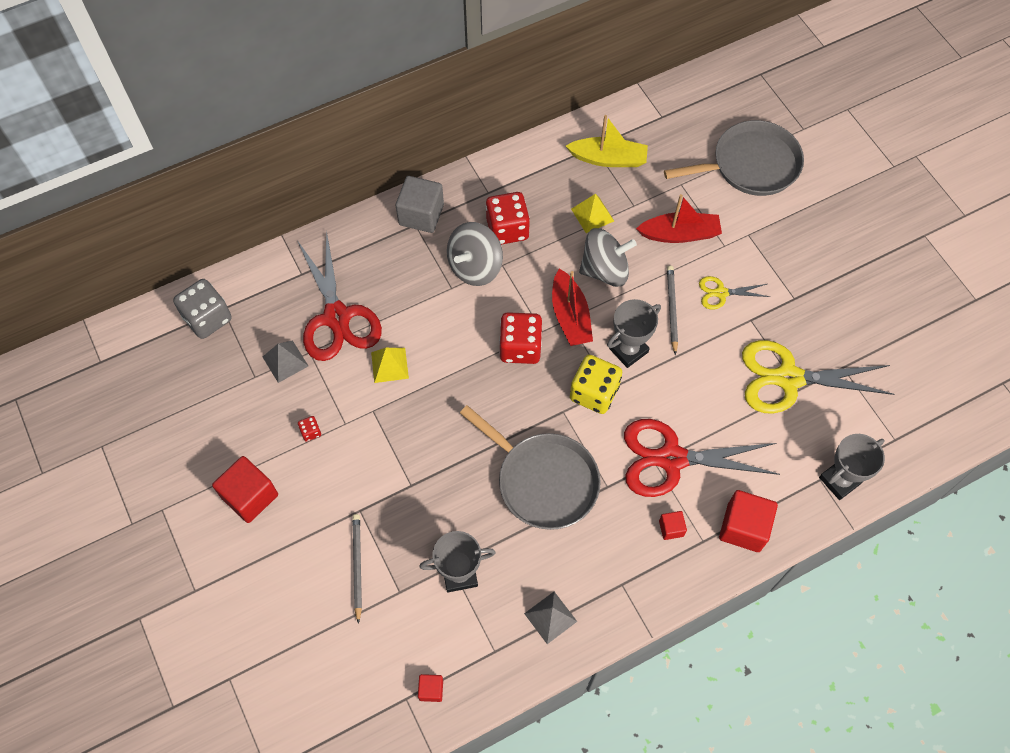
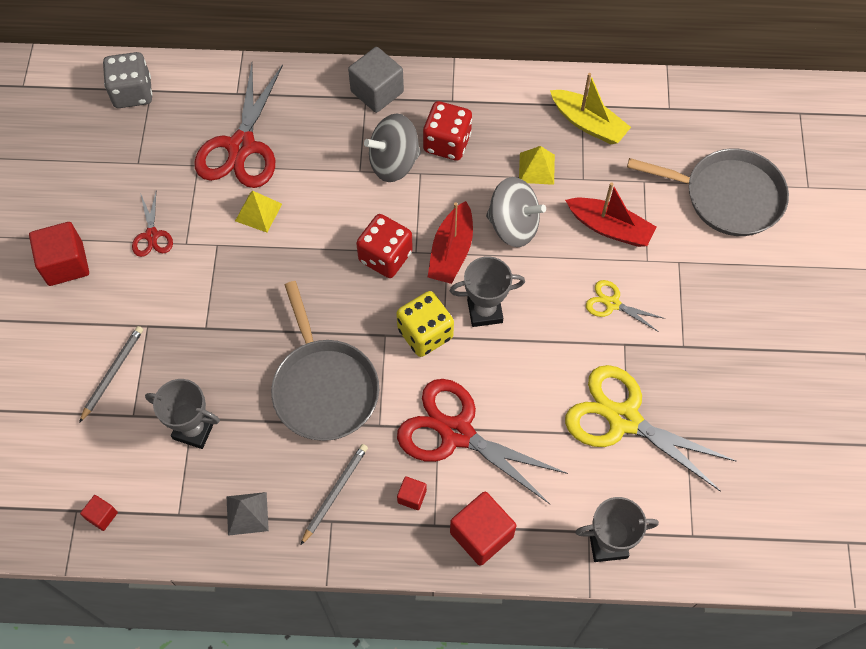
camera: 30 degrees right, 0 degrees up
(285, 361) = (172, 162): grey pyramid -> none
(311, 432) = (152, 235): red dice -> red scissors
(671, 309) = (552, 294): grey pencil -> grey pencil (335, 493)

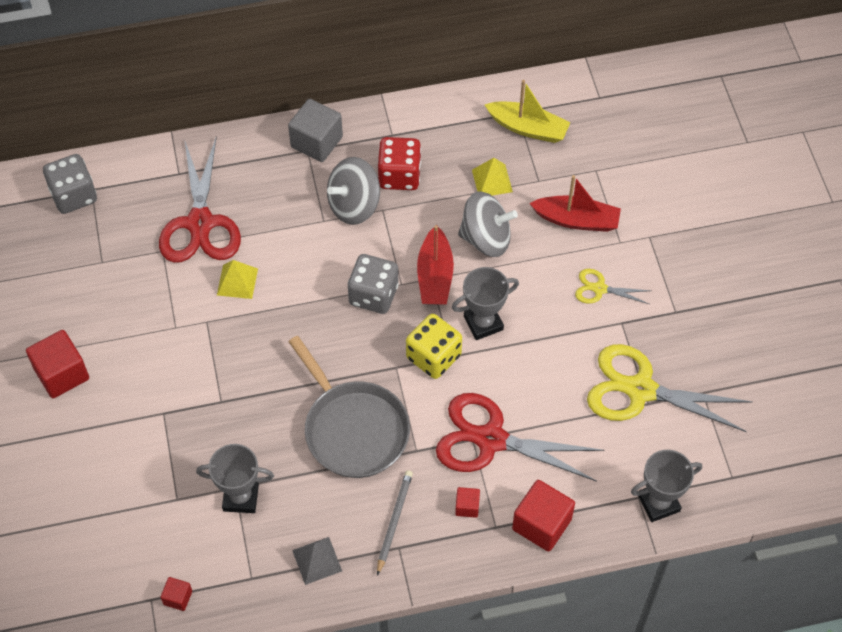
camera: 15 degrees left, 5 degrees down
(112, 373) = (143, 465): grey pencil -> none
(152, 235) = (139, 327): red scissors -> none
(385, 256) = (373, 295): red dice -> grey dice
(728, 196) = (677, 167): grey pan -> none

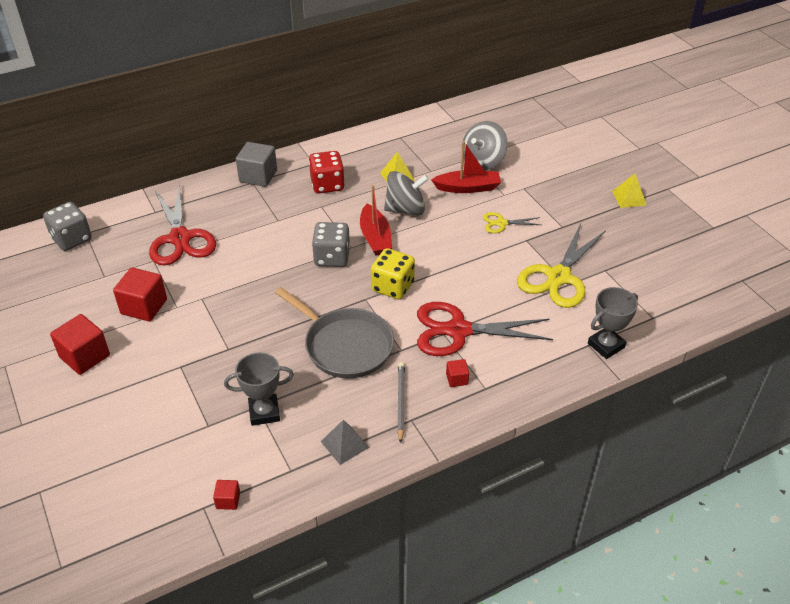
camera: 15 degrees left, 15 degrees down
(237, 281) = (220, 268): yellow pyramid -> yellow pyramid (629, 198)
(354, 205) = (298, 207): grey spinning top -> grey spinning top (483, 162)
(483, 323) = (423, 259): grey trophy -> none
(528, 128) = (411, 144): yellow boat -> none
(541, 524) = (521, 378): red cube -> red cube (144, 307)
(640, 390) = (558, 277): yellow scissors -> yellow scissors turned 60 degrees counterclockwise

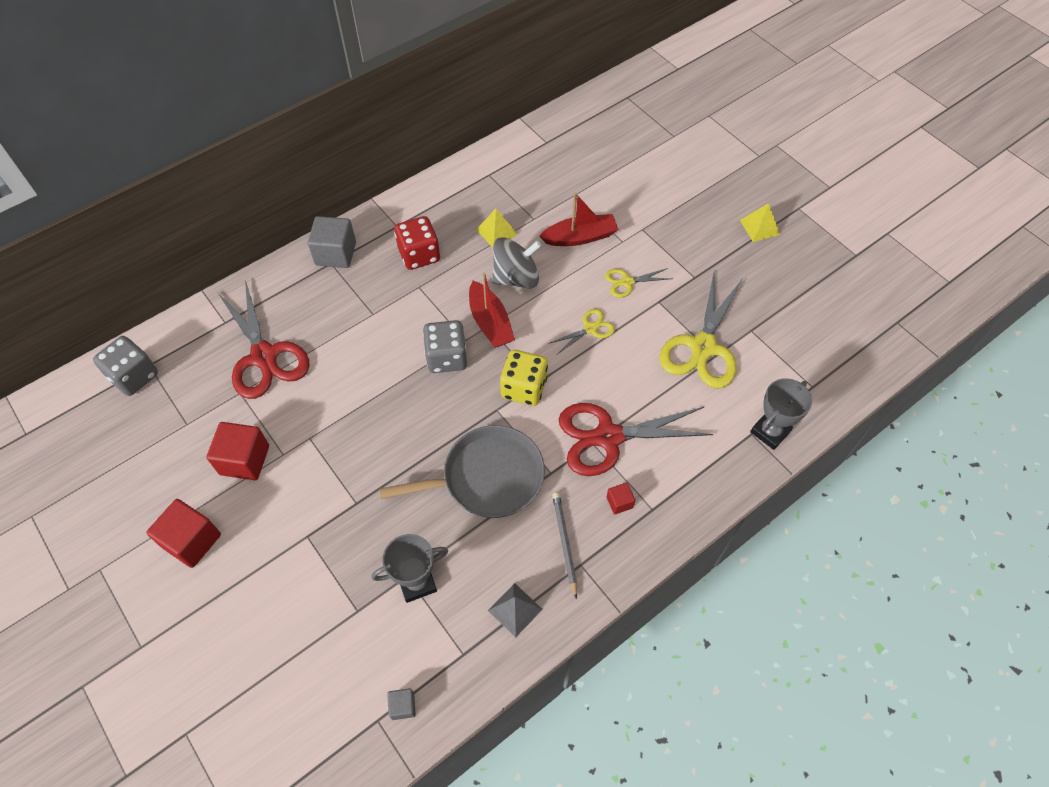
camera: 10 degrees left, 15 degrees up
(228, 500) = (403, 706): red cube -> grey cube
(345, 346) = (487, 477): grey pan -> grey pan turned 45 degrees counterclockwise
(461, 252) = (590, 328): none -> yellow scissors
(483, 162) = (589, 198): grey spinning top -> none

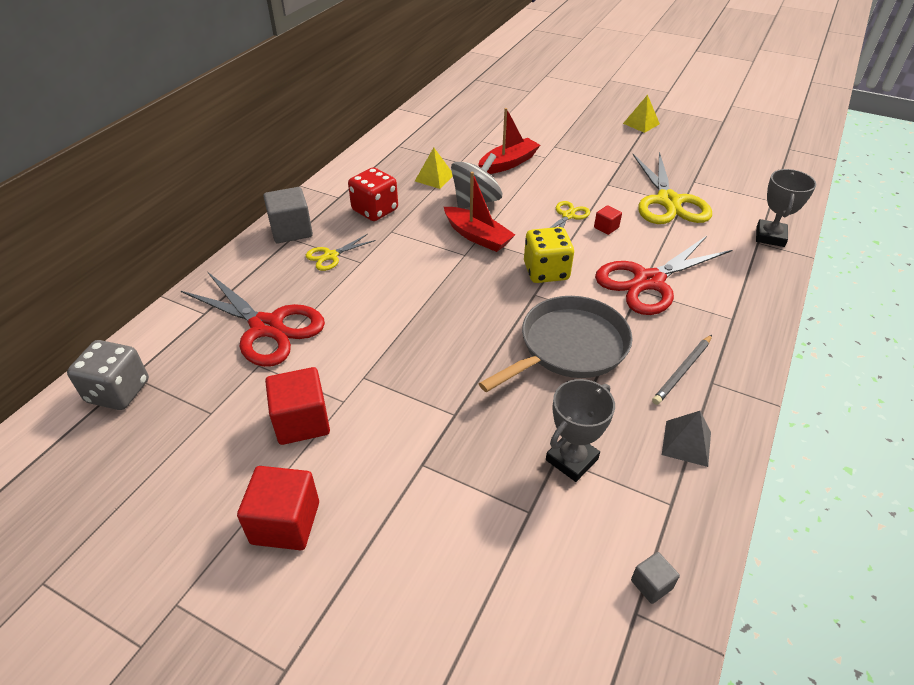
camera: 25 degrees left, 15 degrees down
(446, 357) = (457, 272): grey dice -> none
(564, 543) = (682, 371): grey pencil -> grey pencil turned 105 degrees counterclockwise
(619, 502) = (701, 323): red cube -> red cube (606, 227)
(627, 282) = (571, 180): yellow scissors -> yellow scissors (330, 256)

